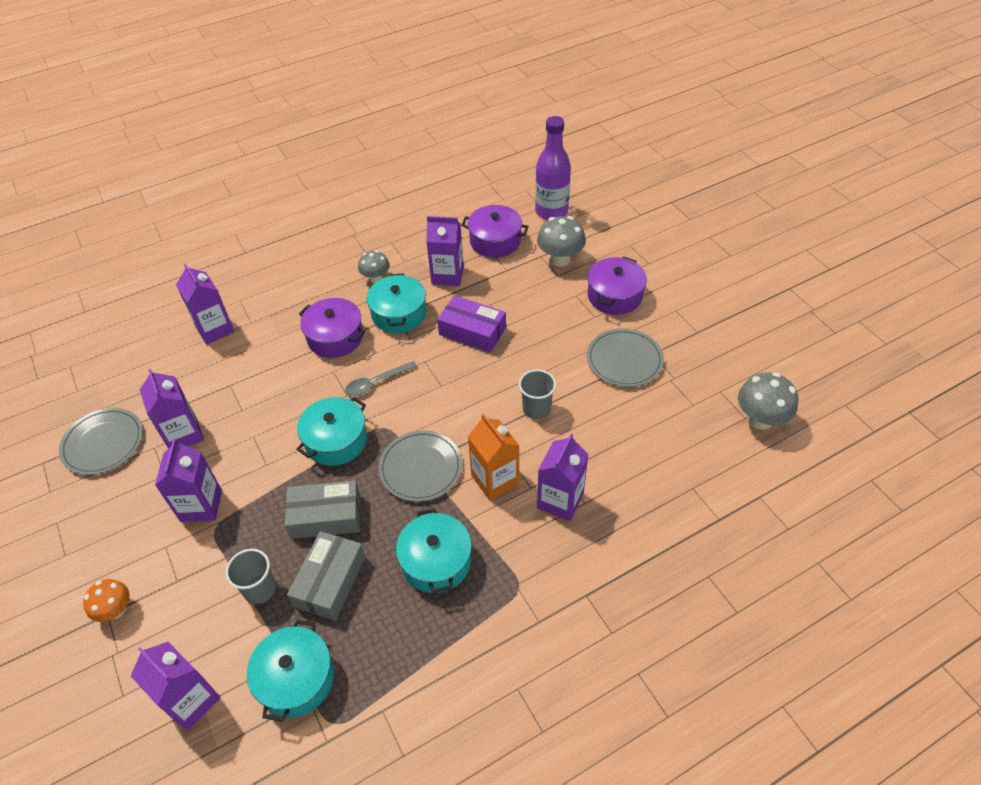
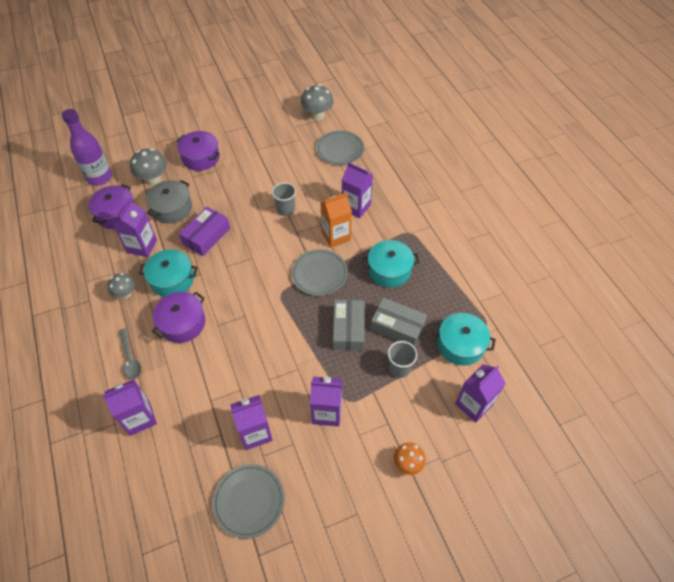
camera: 85 degrees left, 5 degrees up
(336, 440) = (285, 323): turquoise pot -> none
(376, 382) = (238, 296): grey spoon -> grey spoon (130, 358)
(513, 288) = (172, 208): none -> grey pot
(624, 360) = (258, 162): grey plate -> grey plate (340, 149)

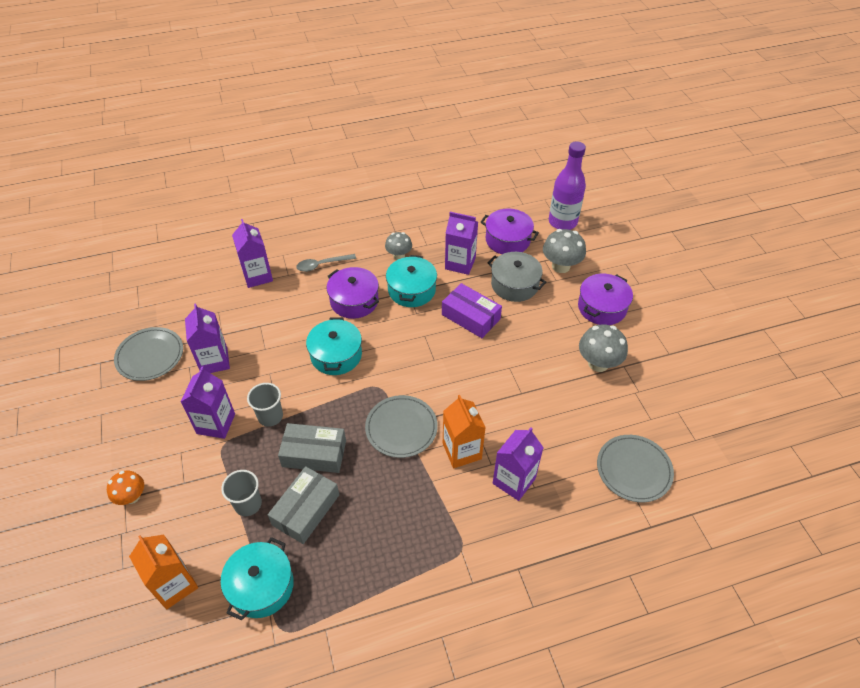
camera: 95 degrees right, 5 degrees down
(285, 209) = (511, 396): grey cup -> grey cup (270, 416)
(317, 115) = (708, 444): grey mushroom -> grey mushroom (598, 363)
(389, 270) = (397, 511): turquoise pot -> turquoise pot (336, 355)
(473, 404) = (175, 585): purple carton -> orange carton

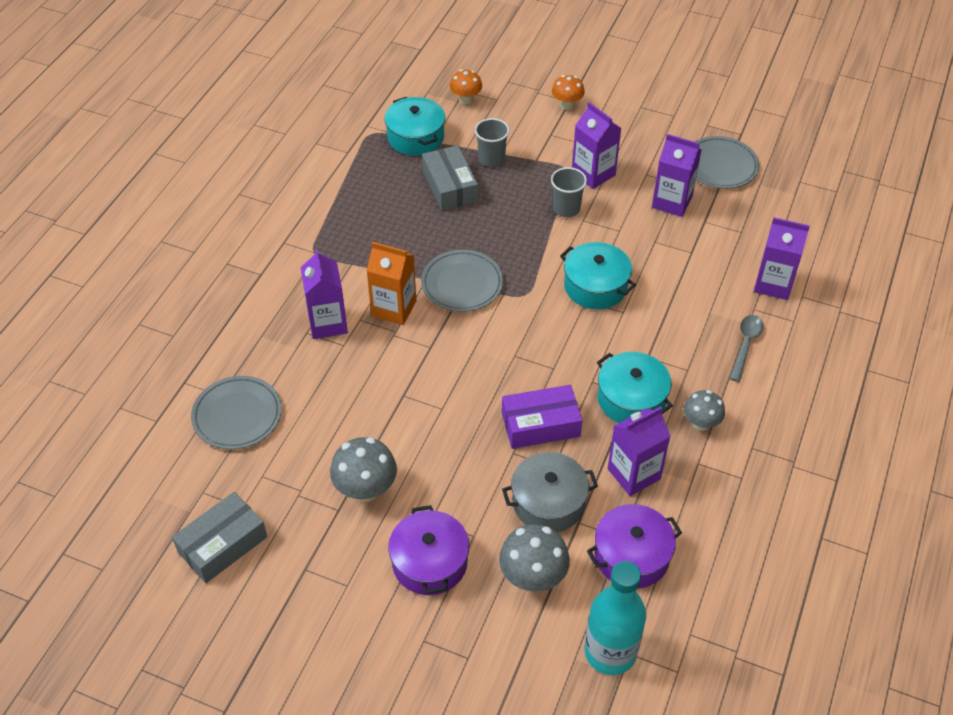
camera: 130 degrees right, 0 degrees up
(175, 585) = (466, 99): orange carton -> orange mushroom
(314, 454) = (497, 216): grey box -> grey box (222, 544)
(354, 301) = (660, 341): purple pot -> none
(562, 222) = (610, 652): purple bottle -> turquoise bottle

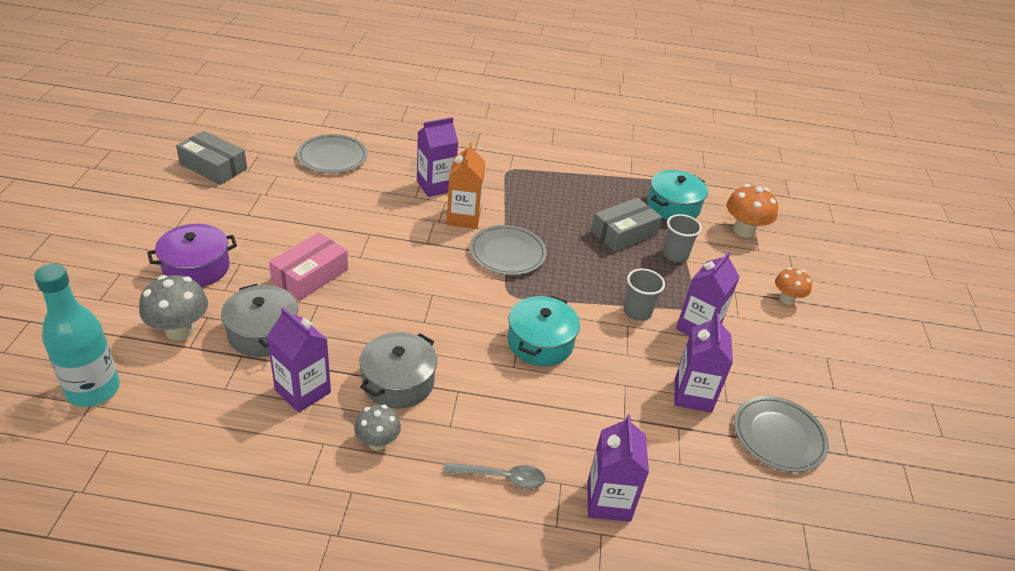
camera: 70 degrees right, 10 degrees down
(366, 489) = (269, 225): grey mushroom -> none
(464, 455) = (310, 275): none -> pink box
(466, 99) = (744, 230): orange mushroom -> orange mushroom, size x1.54
(540, 424) = (353, 319): purple box -> none
(631, 399) = (398, 382): turquoise pot -> grey pot
(631, 556) = (202, 397): purple pot -> none

